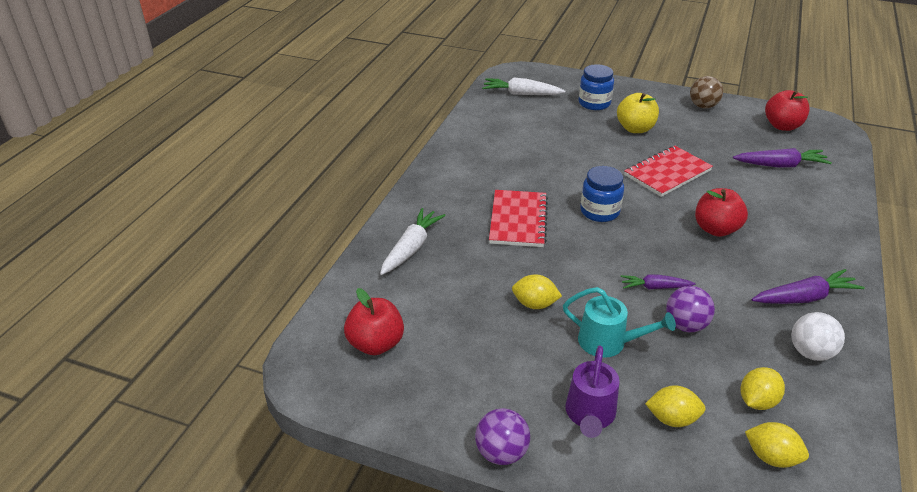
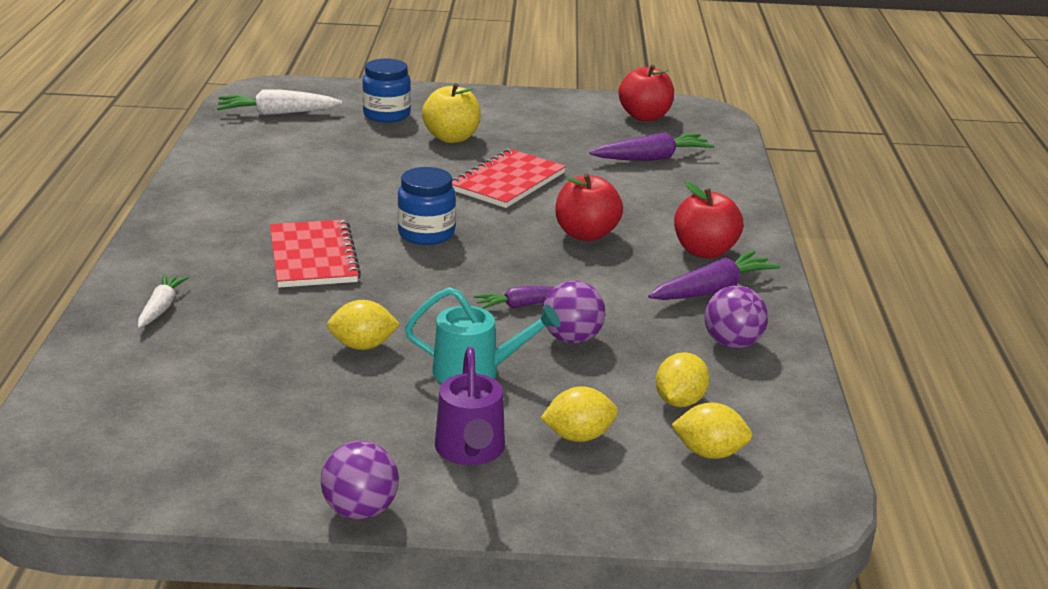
camera: 20 degrees left, 10 degrees down
(376, 344) = (139, 423): red apple -> red apple (704, 251)
(411, 248) = (161, 308): white carrot -> white carrot, size x0.63
(703, 106) = (537, 105): brown ball -> none
(810, 352) = (732, 343): white ball -> purple ball

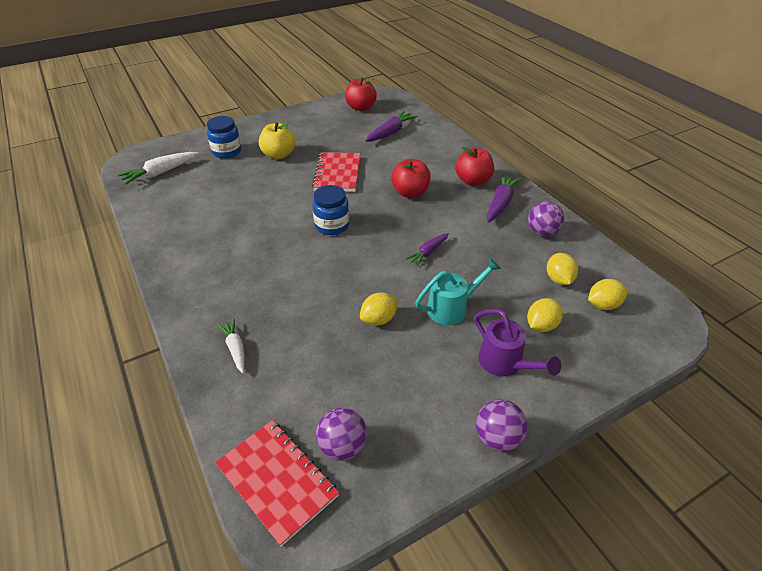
camera: 30 degrees left, 15 degrees up
(313, 257) = (287, 268): red notebook -> red notebook (277, 480)
(572, 339) = (473, 263): purple ball -> purple ball (342, 446)

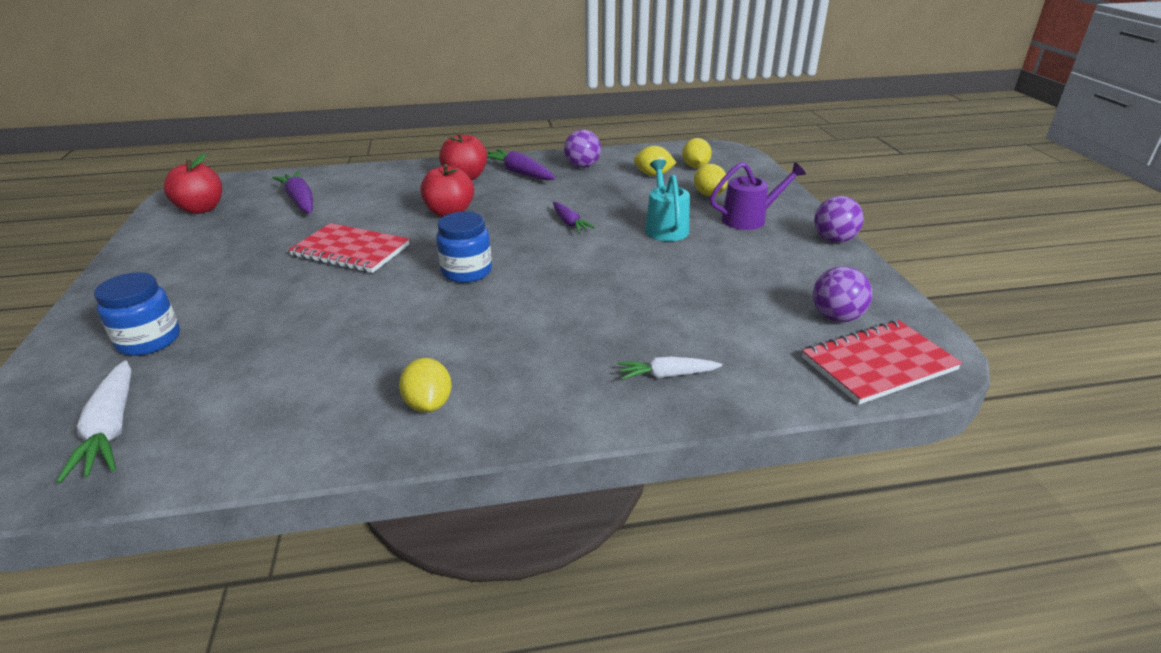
camera: 70 degrees left, 10 degrees down
(278, 155) = (236, 290): yellow apple -> none
(379, 319) = (662, 268): yellow lemon -> yellow lemon (428, 404)

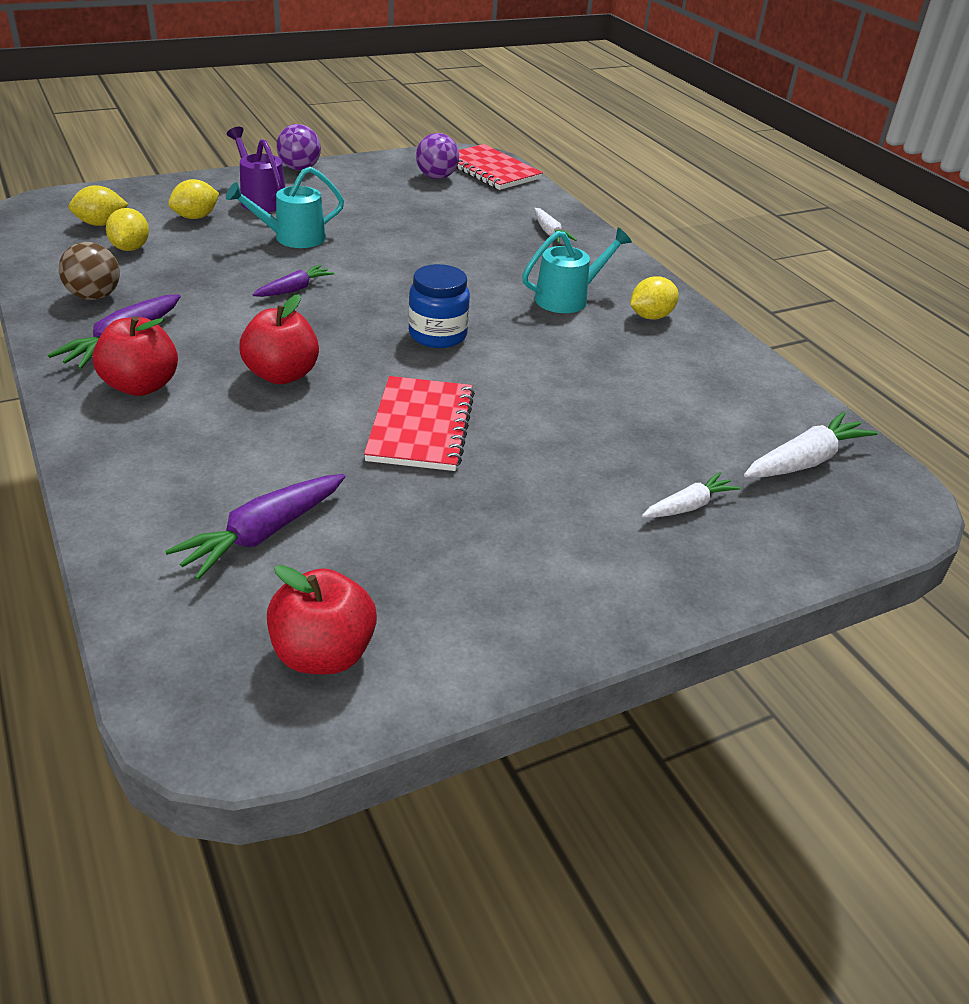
camera: 110 degrees left, 5 degrees up
(149, 340) = (688, 506): blue jar -> white carrot
(497, 353) = (568, 298): none -> turquoise watering can
(582, 166) = (94, 296): purple ball -> brown ball

